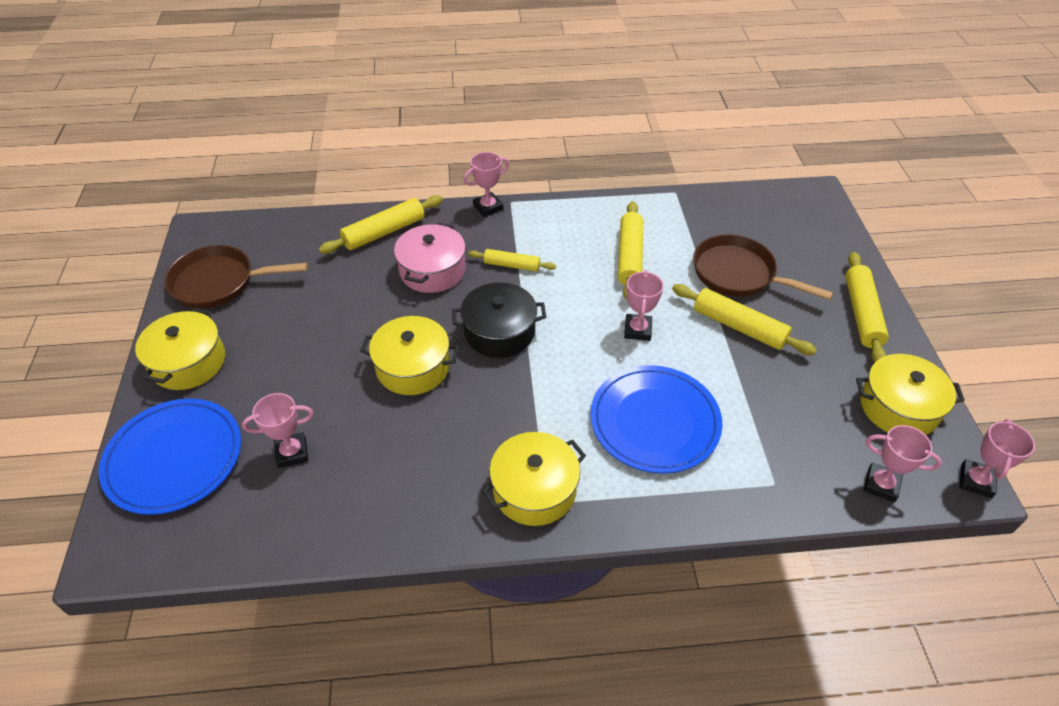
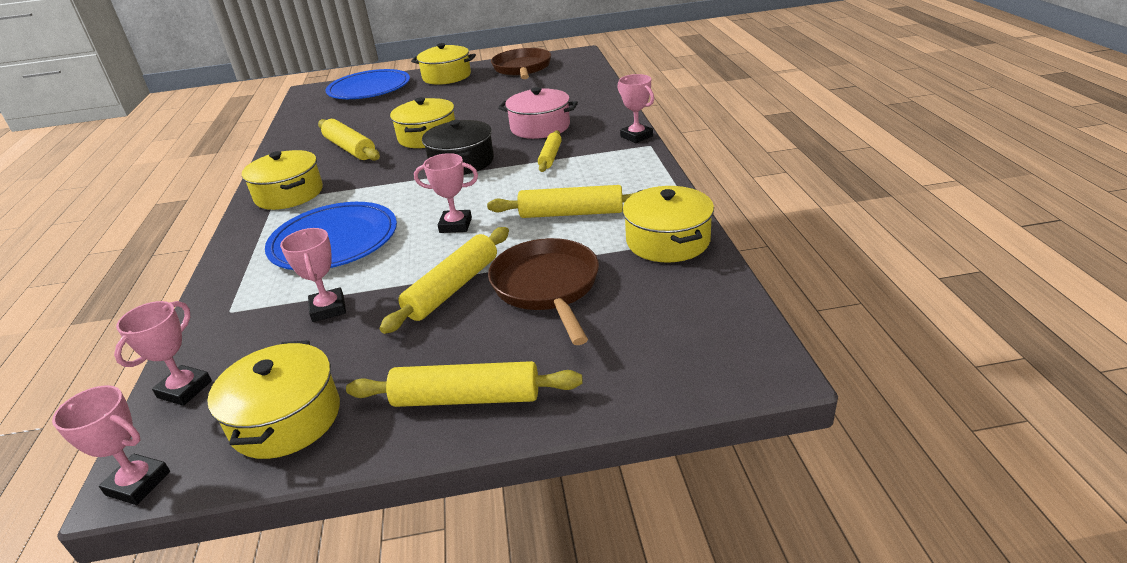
camera: 90 degrees right, 15 degrees down
(292, 453) = (360, 115): pink trophy -> pink trophy (328, 309)
(384, 232) = (588, 103): yellow rolling pin -> yellow rolling pin (350, 148)
(680, 211) = (667, 241): none -> yellow pot
(738, 274) = (547, 287): brown pan -> brown pan turned 45 degrees counterclockwise

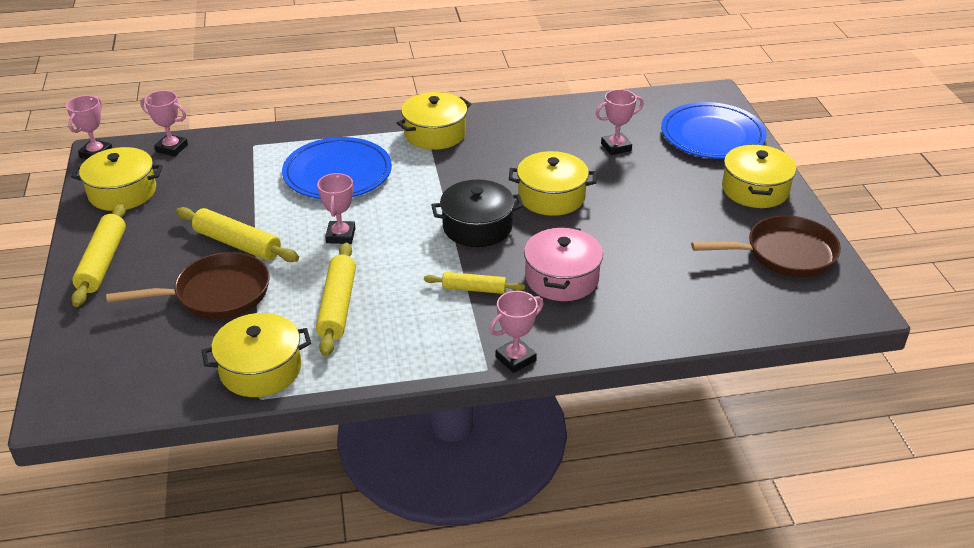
camera: 85 degrees right, 5 degrees up
(328, 309) = (236, 187): pink trophy -> pink trophy (616, 147)
(350, 148) = (531, 150): yellow rolling pin -> none

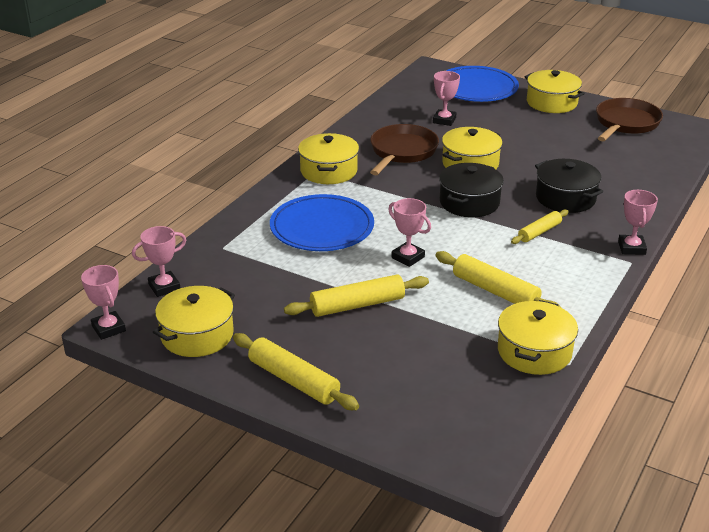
camera: 50 degrees left, 5 degrees down
(216, 294) = (414, 338): brown pan -> brown pan (402, 152)
(561, 278) = (565, 198): pink pot -> black pot

